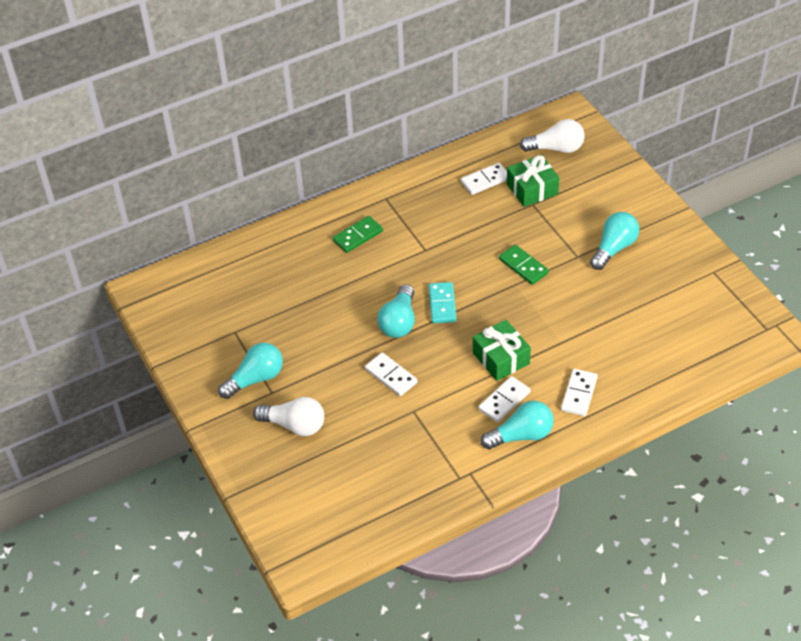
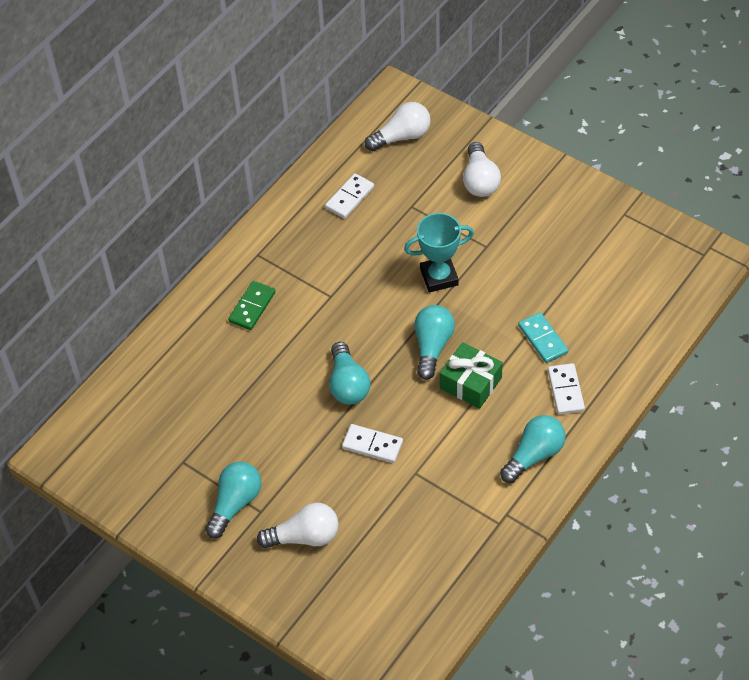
camera: 25 degrees left, 5 degrees up
(442, 304) = (381, 348): turquoise domino -> turquoise domino (543, 339)
(504, 401) = (498, 426): white domino -> none
(523, 266) = (439, 277): green domino -> turquoise trophy
(532, 189) = (402, 190): green gift -> none
(602, 203) = (480, 180): none -> white light bulb
(614, 248) = (517, 224): turquoise light bulb -> turquoise light bulb (432, 346)

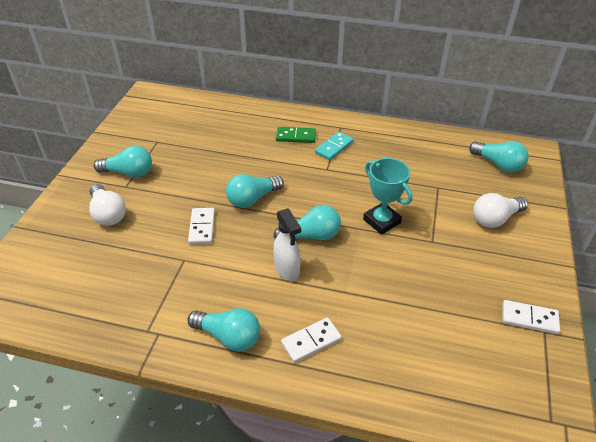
camera: 65 degrees right, 10 degrees down
(350, 197) = (420, 154): white domino -> white domino (529, 318)
(401, 136) = (498, 164): white light bulb -> turquoise light bulb
(470, 383) = (287, 270): green gift -> white spray bottle
(543, 339) = (359, 307): turquoise domino -> turquoise domino (334, 147)

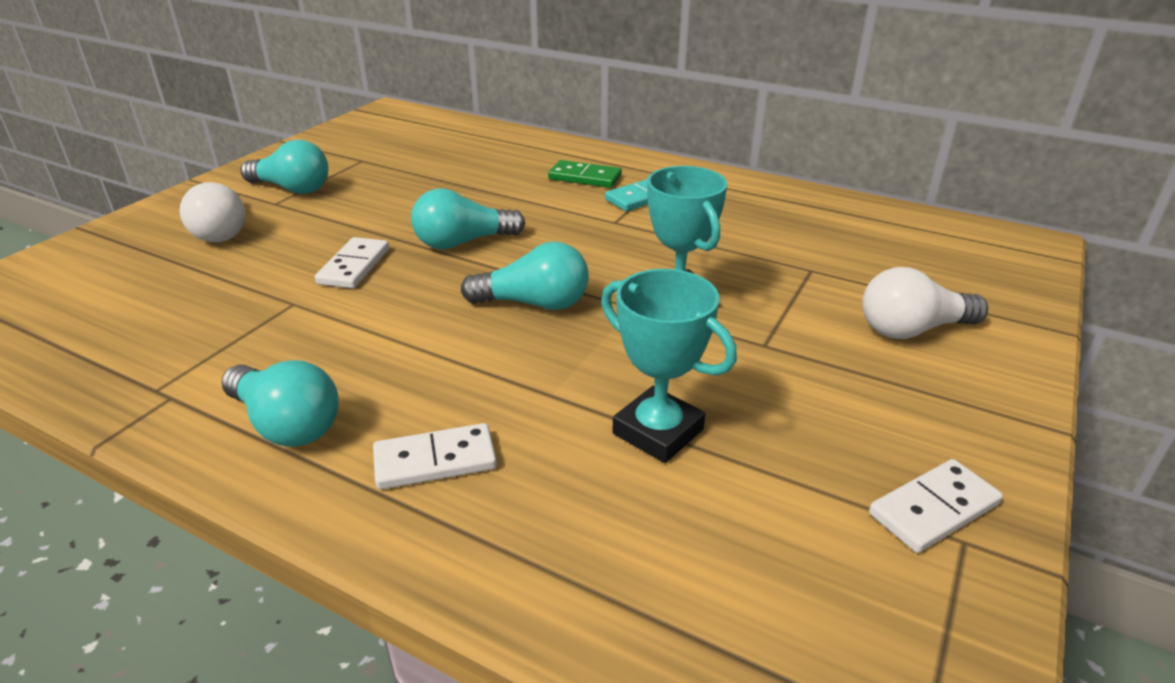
camera: 15 degrees right, 10 degrees down
(287, 270) = (460, 344): white spray bottle -> none
(403, 303) = (658, 432): none -> turquoise trophy
(498, 164) = (946, 253): turquoise light bulb -> none
(529, 318) = (934, 509): white domino -> white domino turned 60 degrees counterclockwise

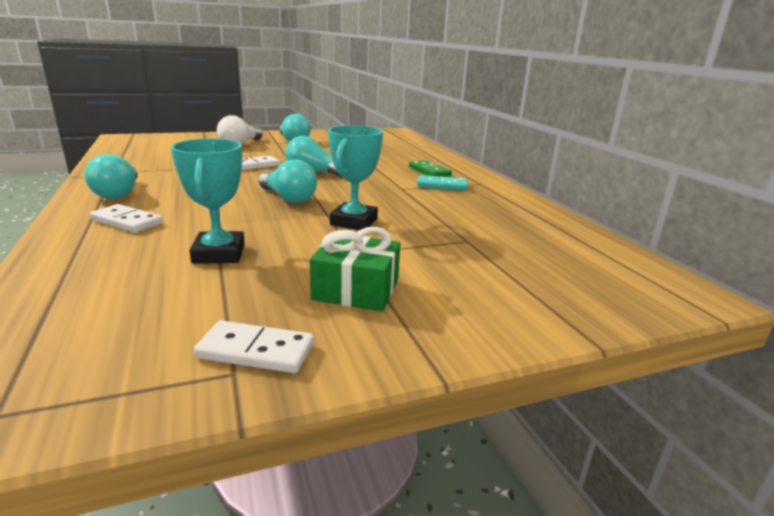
camera: 40 degrees right, 10 degrees down
(857, 388) = (356, 289): none -> green gift
(912, 329) = (463, 286): white light bulb -> none

